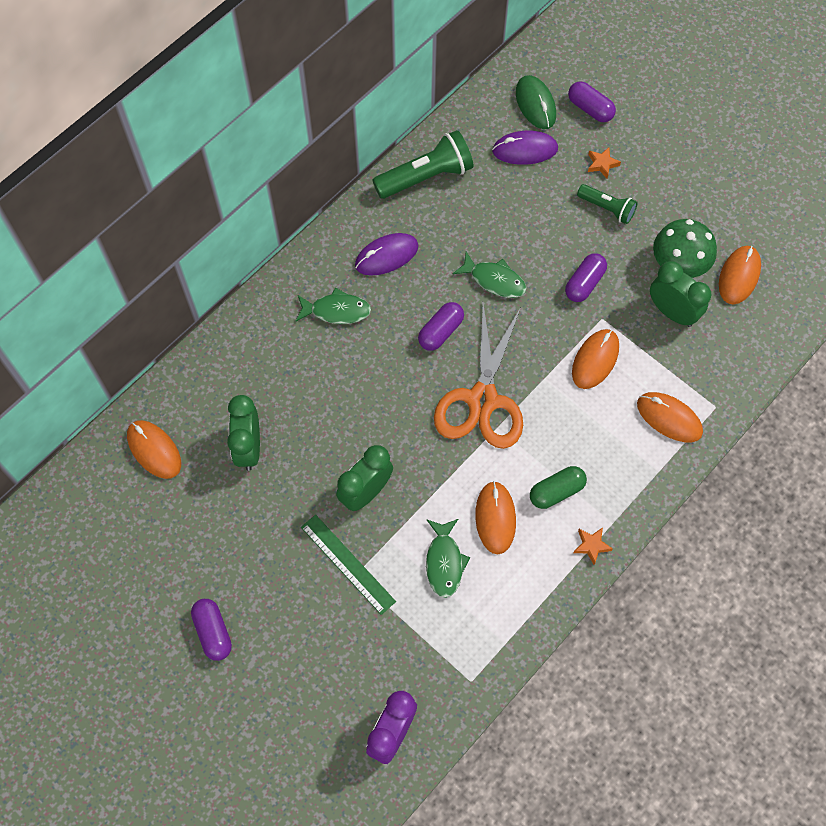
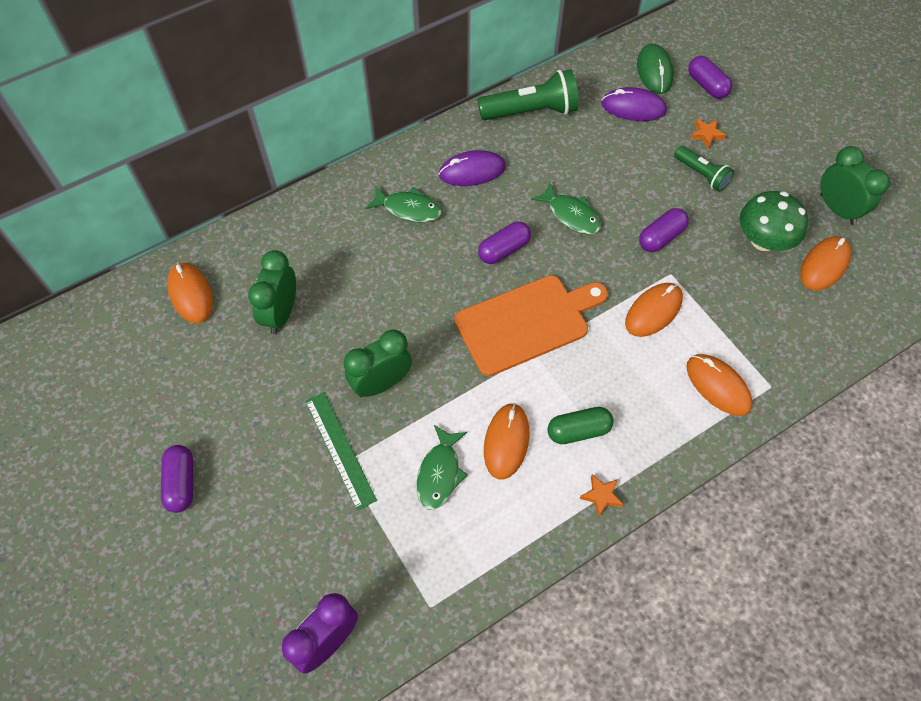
camera: 15 degrees right, 5 degrees down
(482, 400) = (526, 322): orange scissors -> orange cutting board
(672, 312) = (745, 284): green clock -> green clock (837, 209)

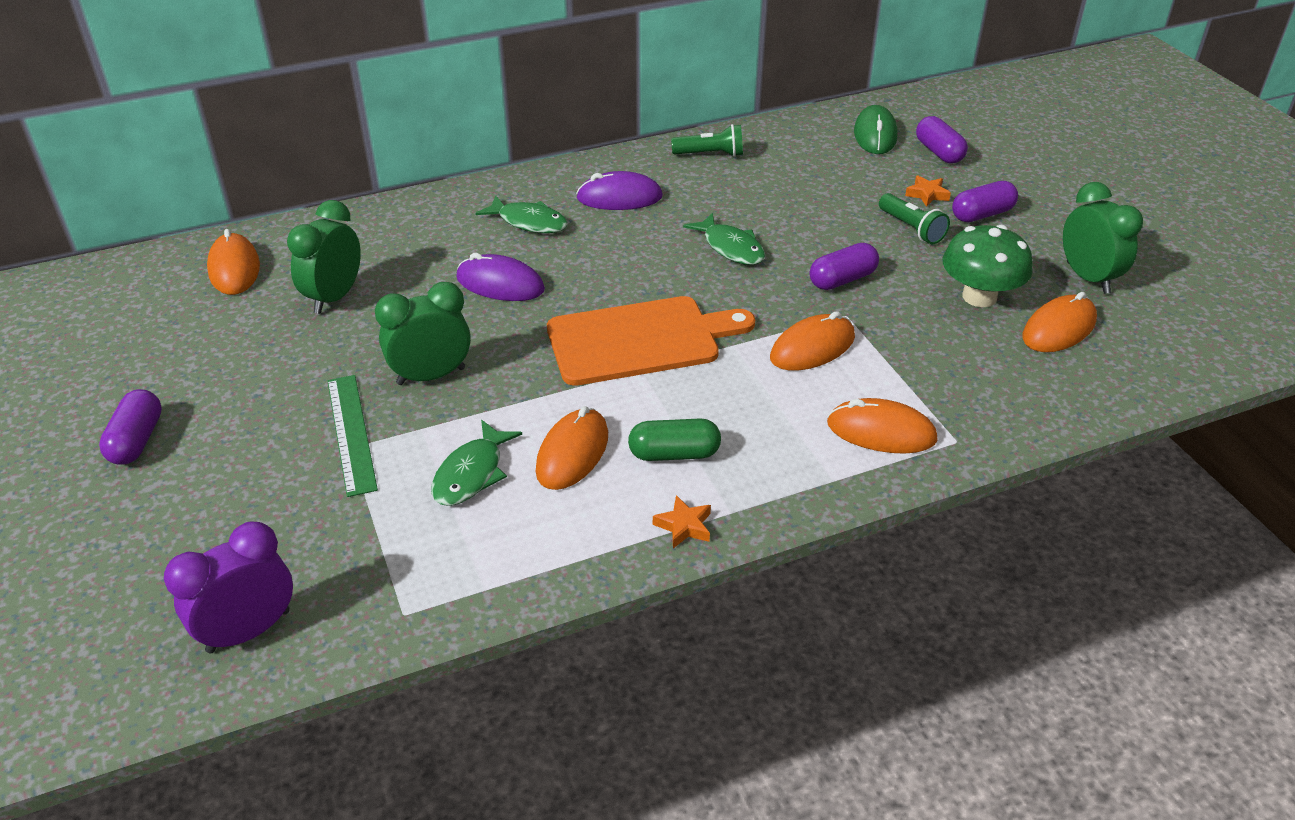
camera: 10 degrees right, 20 degrees down
(504, 250) = (634, 270): purple capsule -> purple capsule (982, 214)
(531, 111) = (710, 154): green flashlight -> green flashlight, size x0.59
(633, 108) = (839, 163): purple mouse -> purple mouse (500, 284)
(718, 386) = (881, 432): orange mouse -> orange mouse turned 45 degrees counterclockwise

